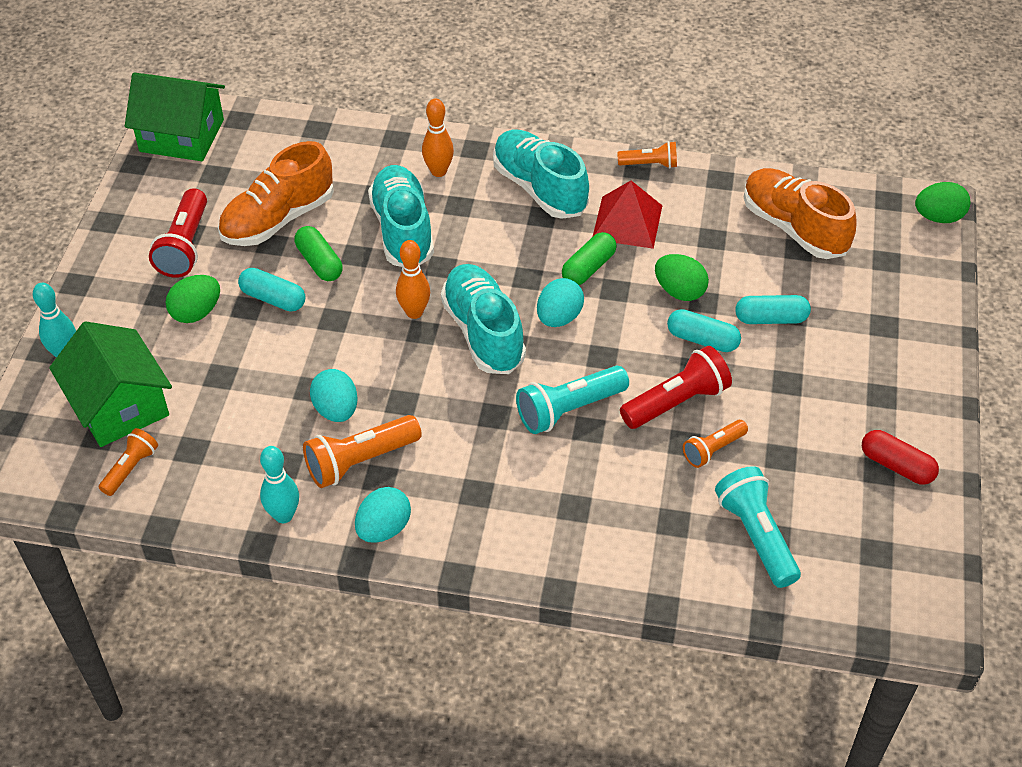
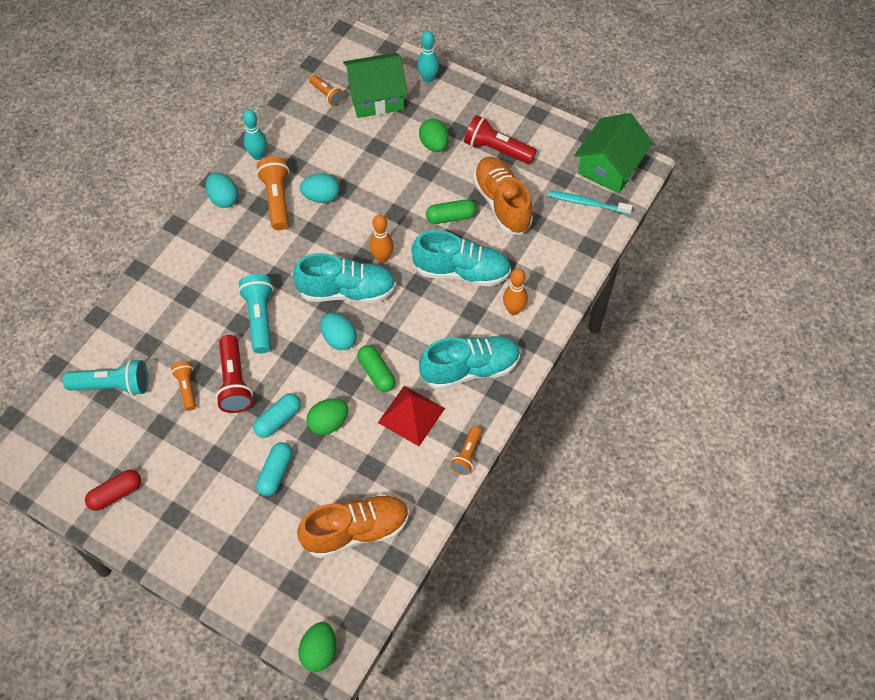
camera: 110 degrees right, 10 degrees up
(249, 144) = (587, 203): none -> turquoise toothbrush
(273, 298) = (429, 185): turquoise capsule -> none

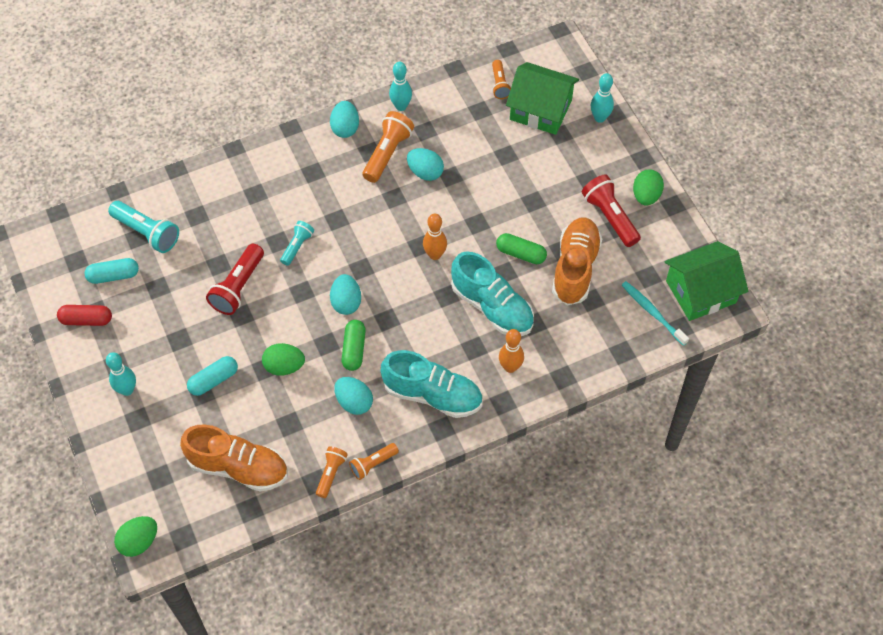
camera: 35 degrees right, 0 degrees up
(187, 388) = (199, 269): orange flashlight -> orange flashlight (331, 474)
(203, 530) = (127, 390): none -> turquoise bowling pin
(260, 318) = (297, 246): turquoise flashlight -> turquoise flashlight, size x0.61
(278, 420) = (248, 339): turquoise capsule -> turquoise capsule (113, 276)
(346, 291) = (383, 266): turquoise shoe -> none
(411, 415) = (354, 402): red pyramid -> turquoise egg
(434, 145) = (557, 181): green egg -> green egg (646, 196)

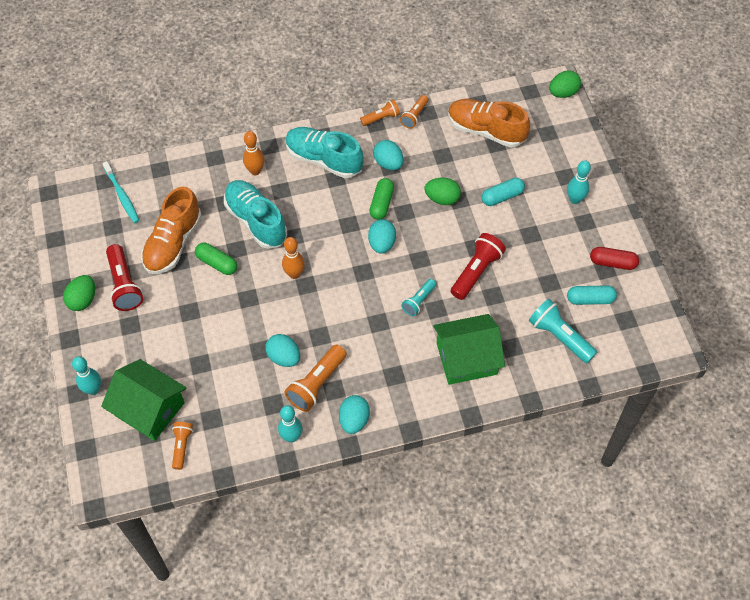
camera: 170 degrees left, 0 degrees up
(700, 292) = (74, 206): green house -> green house (466, 358)

